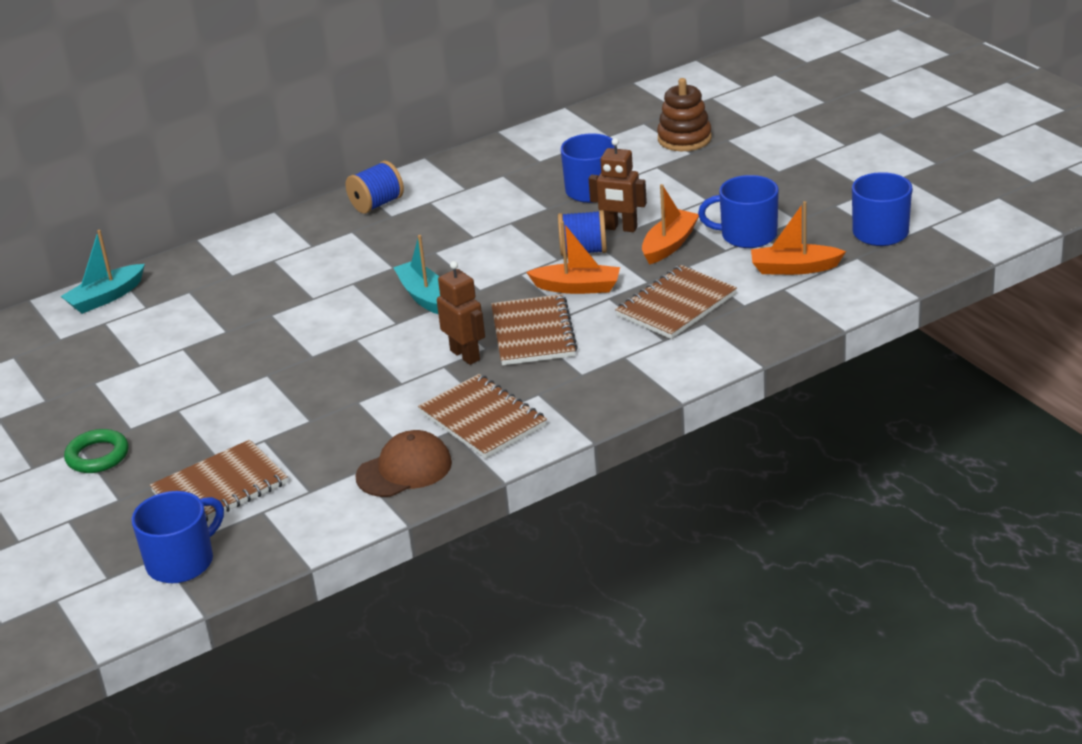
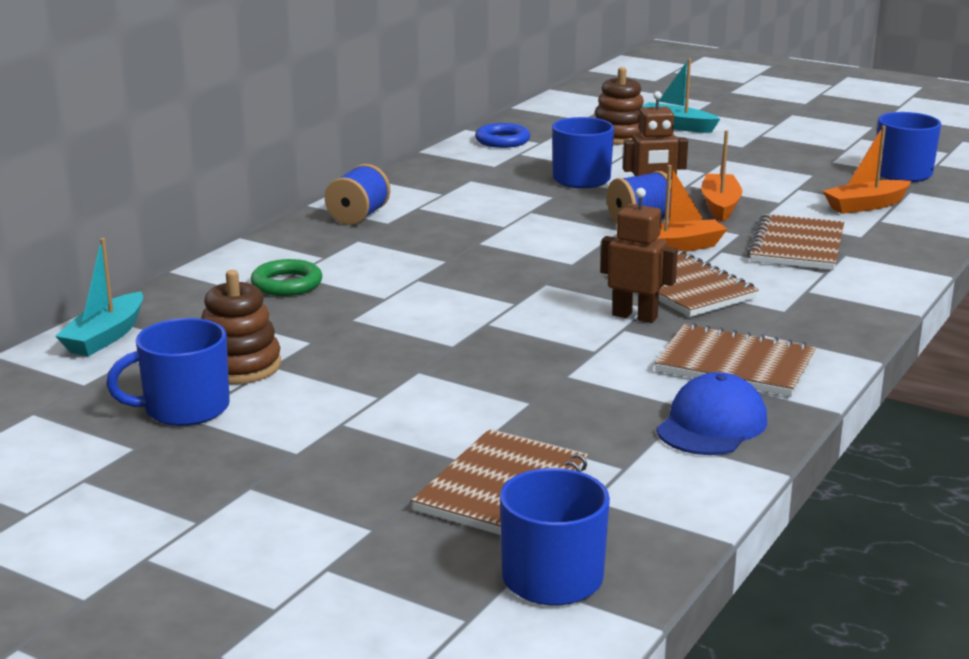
camera: 30 degrees left, 10 degrees down
(97, 456) = (285, 490): green ring -> green ring (287, 284)
(162, 343) = (239, 366): none -> brown stacking toy
(404, 470) = (712, 425): brown cap -> blue cap
(423, 296) = (516, 277): turquoise boat -> turquoise boat (676, 126)
(579, 128) = (502, 140): none -> blue ring
(747, 235) = (784, 190): blue mug -> blue mug (184, 408)

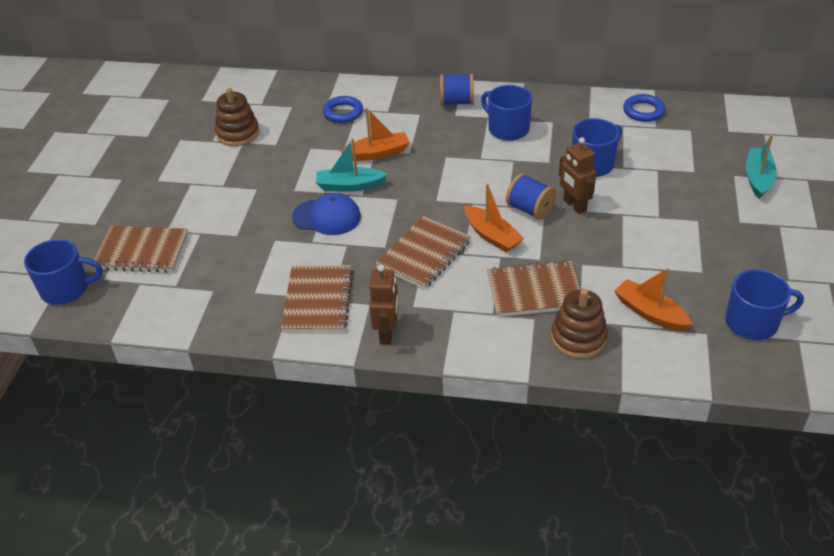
camera: 70 degrees right, 20 degrees up
(105, 337) = (252, 86): turquoise boat -> turquoise boat (349, 186)
(184, 408) = (188, 135): blue mug -> blue mug (507, 129)
(287, 284) = (343, 112): green ring -> blue ring
(619, 136) = (703, 157): brown stacking toy -> brown stacking toy (578, 338)
(635, 316) = (368, 245): brown robot -> brown robot (387, 333)
(712, 425) = (235, 307): blue cap -> blue cap (327, 217)
(720, 206) = (589, 238): orange boat -> orange boat (378, 153)

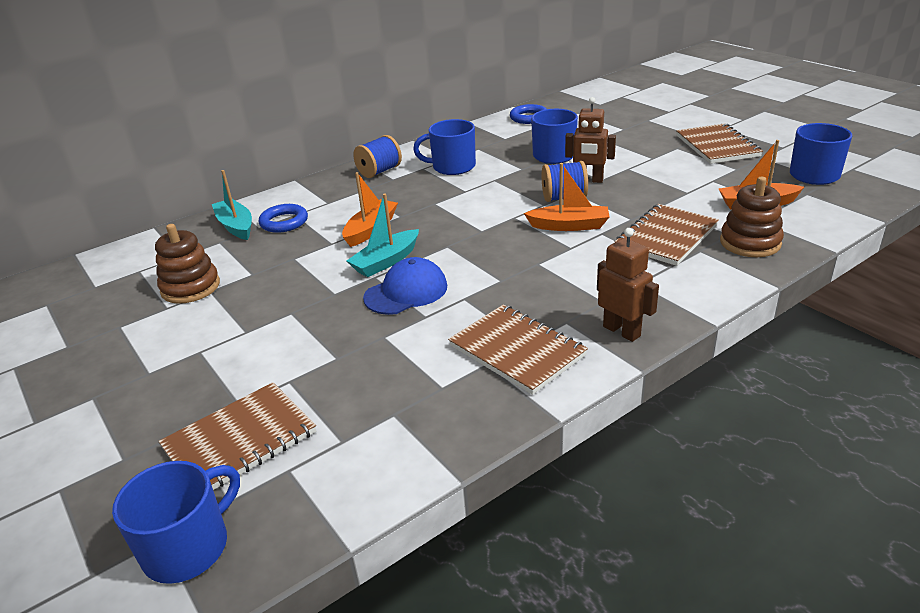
camera: 45 degrees left, 10 degrees down
(424, 254) = (542, 265): brown notebook -> brown notebook (717, 146)
(758, 178) = (664, 115): turquoise boat -> turquoise boat (236, 226)

